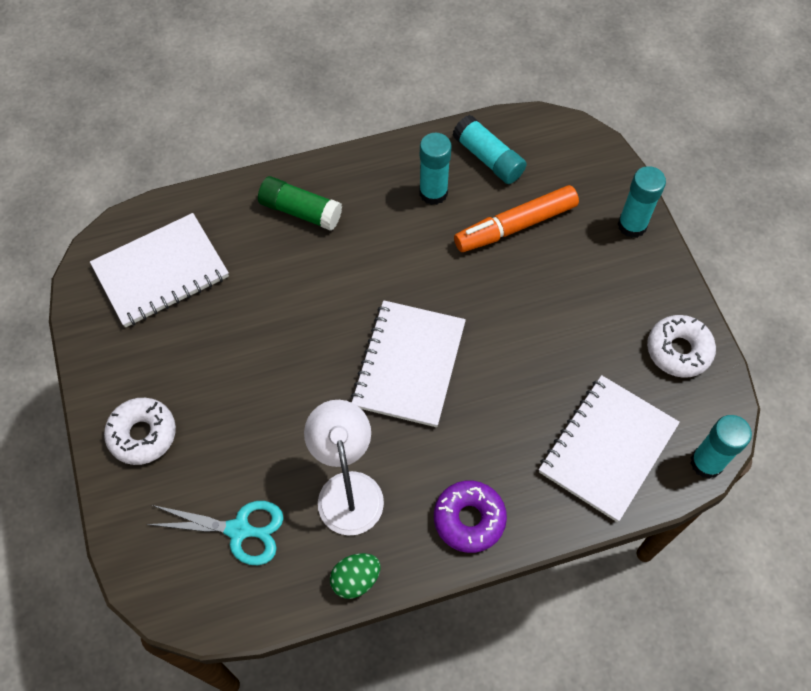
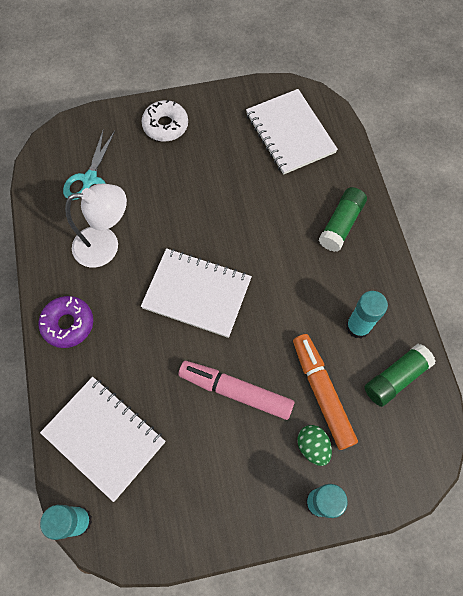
camera: 95 degrees right, 5 degrees up
(356, 579) = (41, 247): green egg -> green egg (312, 446)
(488, 158) = (395, 378): turquoise glue stick -> green glue stick
(528, 311) = (236, 391): none -> pink marker
(678, 350) = (184, 520): white donut -> none

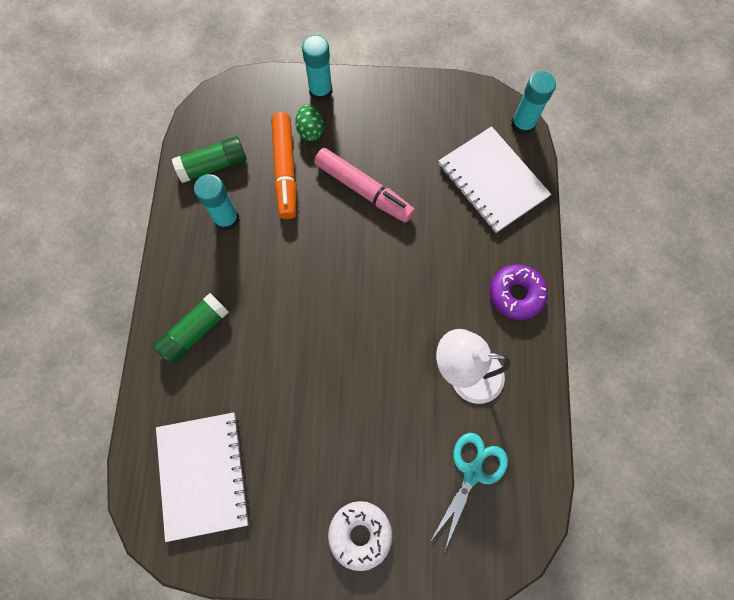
camera: 165 degrees left, 5 degrees up
(197, 293) = (376, 292): white notebook -> none

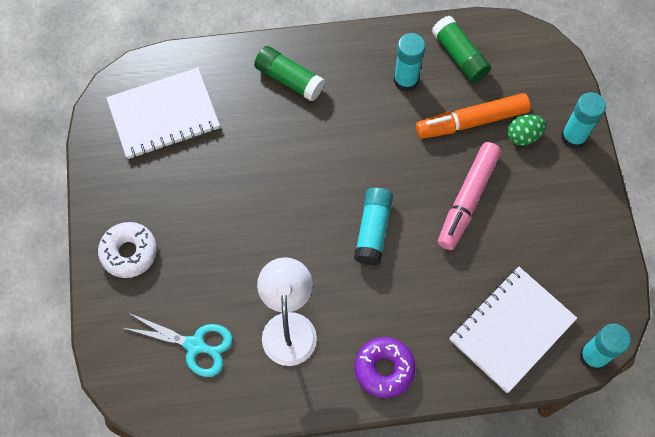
camera: 80 degrees right, 5 degrees down
(379, 279) = (373, 230): none -> turquoise glue stick

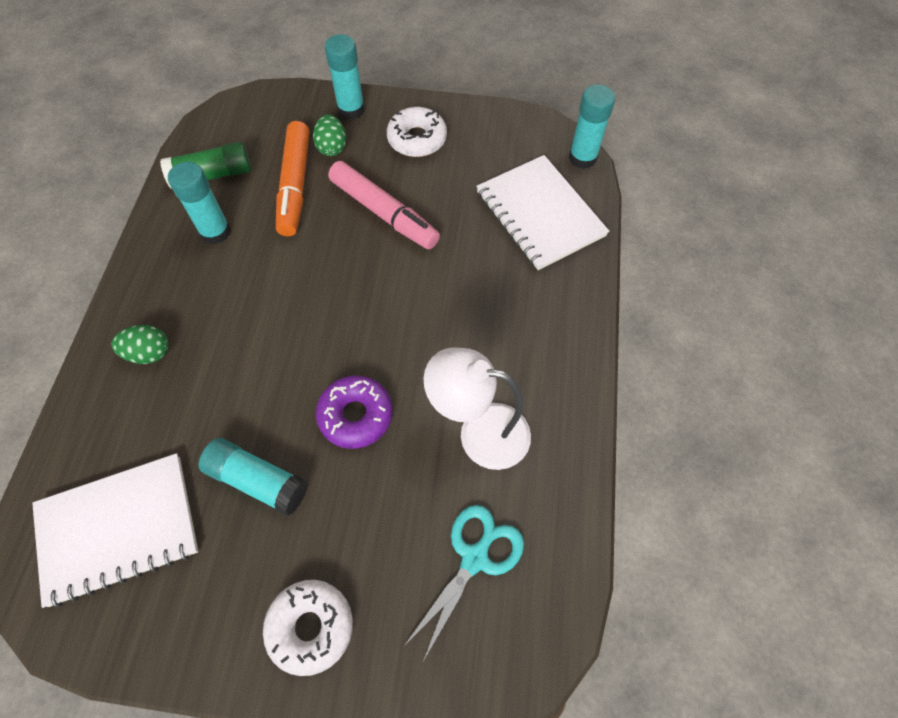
camera: 75 degrees left, 5 degrees down
(164, 115) = (118, 529): white notebook -> white notebook turned 75 degrees clockwise
(289, 79) = (149, 353): green glue stick -> green egg
(373, 230) = (387, 311): turquoise glue stick -> turquoise glue stick (258, 480)
(384, 369) = (556, 341): purple donut -> purple donut (355, 415)
(559, 203) = (417, 139): none -> white donut

